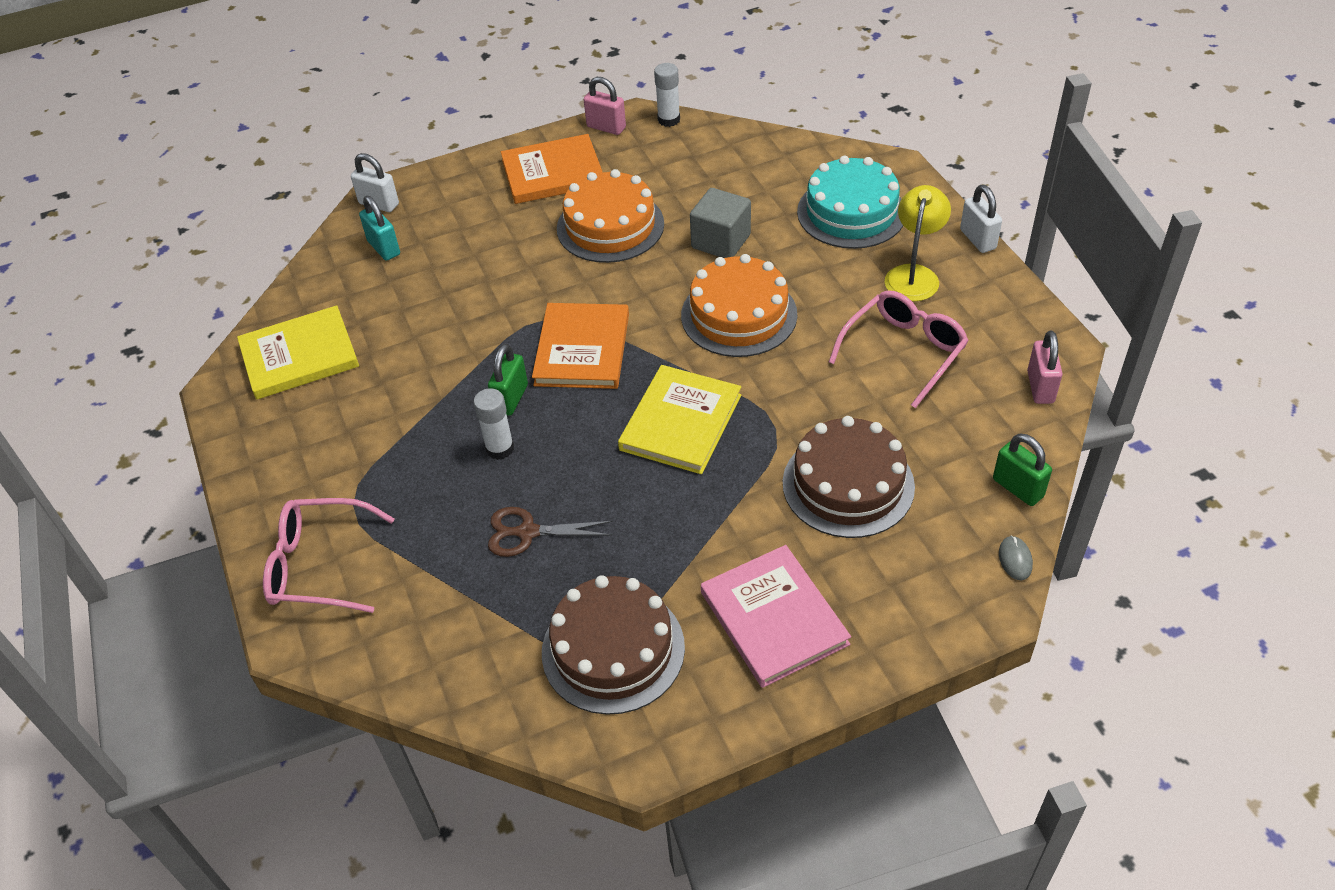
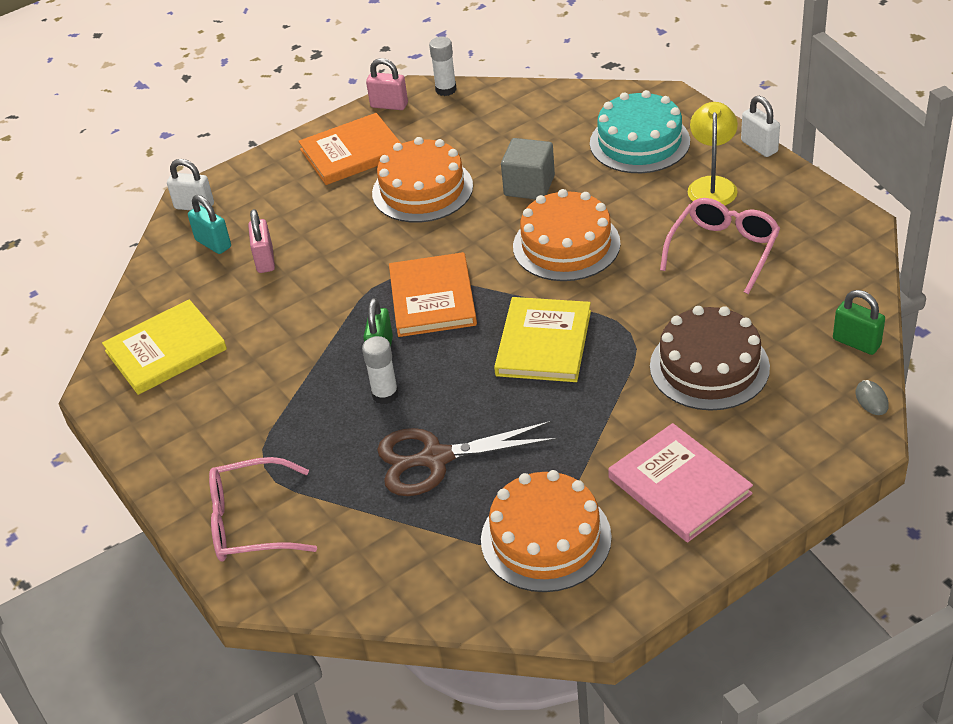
camera: 10 degrees left, 5 degrees down
(527, 532) = (435, 459): brown scissors -> brown scissors, size x1.56
(613, 649) = (546, 538): brown cake -> orange cake
(1040, 387) = (850, 258): pink padlock -> pink padlock (265, 260)

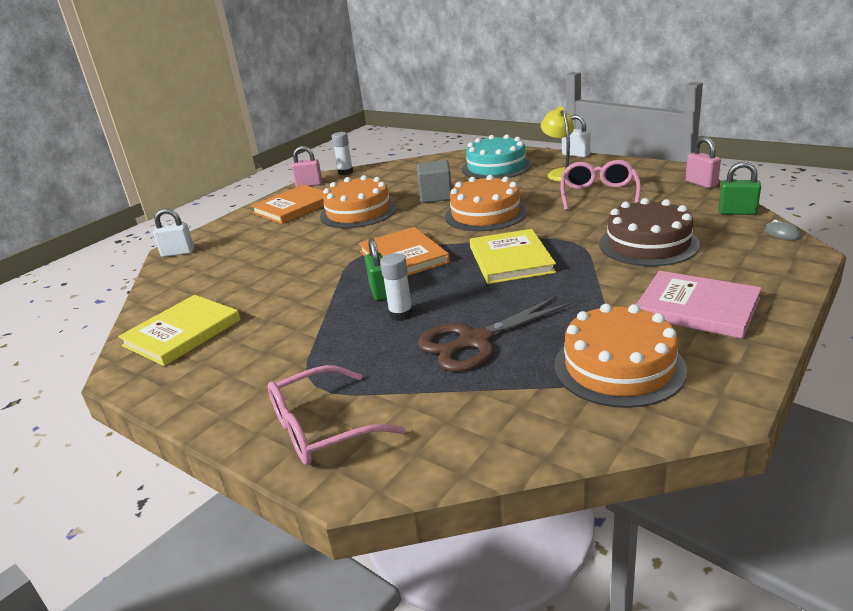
camera: 20 degrees left, 15 degrees down
(213, 244) = (202, 267): turquoise padlock -> none
(265, 260) = (251, 267): pink padlock -> pink padlock (701, 183)

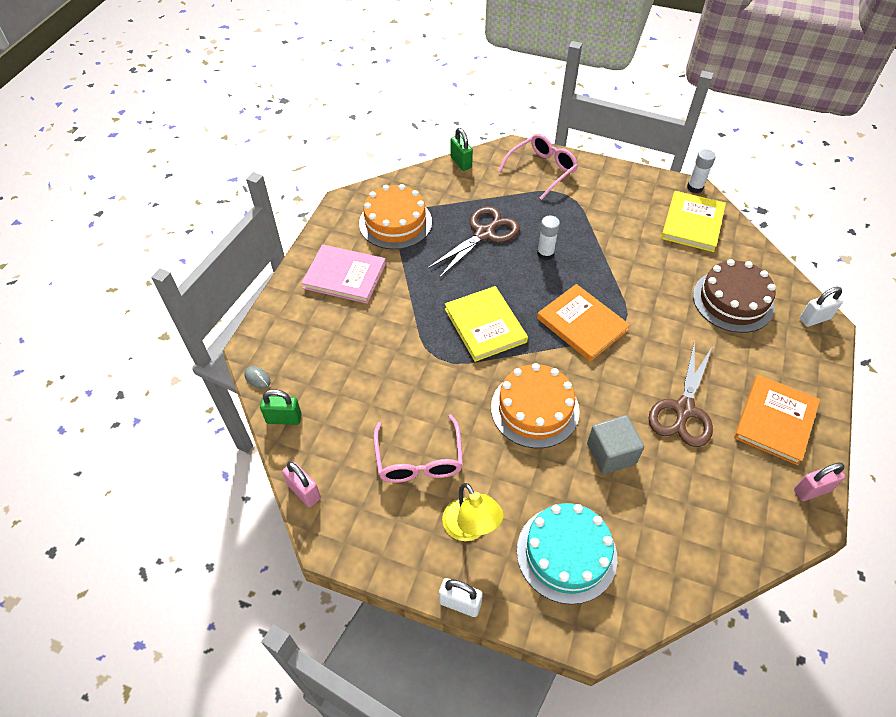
camera: 160 degrees right, 25 degrees up
(345, 172) = (790, 537): white glue stick -> white glue stick (695, 187)
(358, 212) = (683, 410): orange cake -> brown scissors
(380, 292) = (575, 276): green padlock -> green padlock (461, 162)
(648, 244) = (371, 356): brown cake -> brown cake (733, 301)

